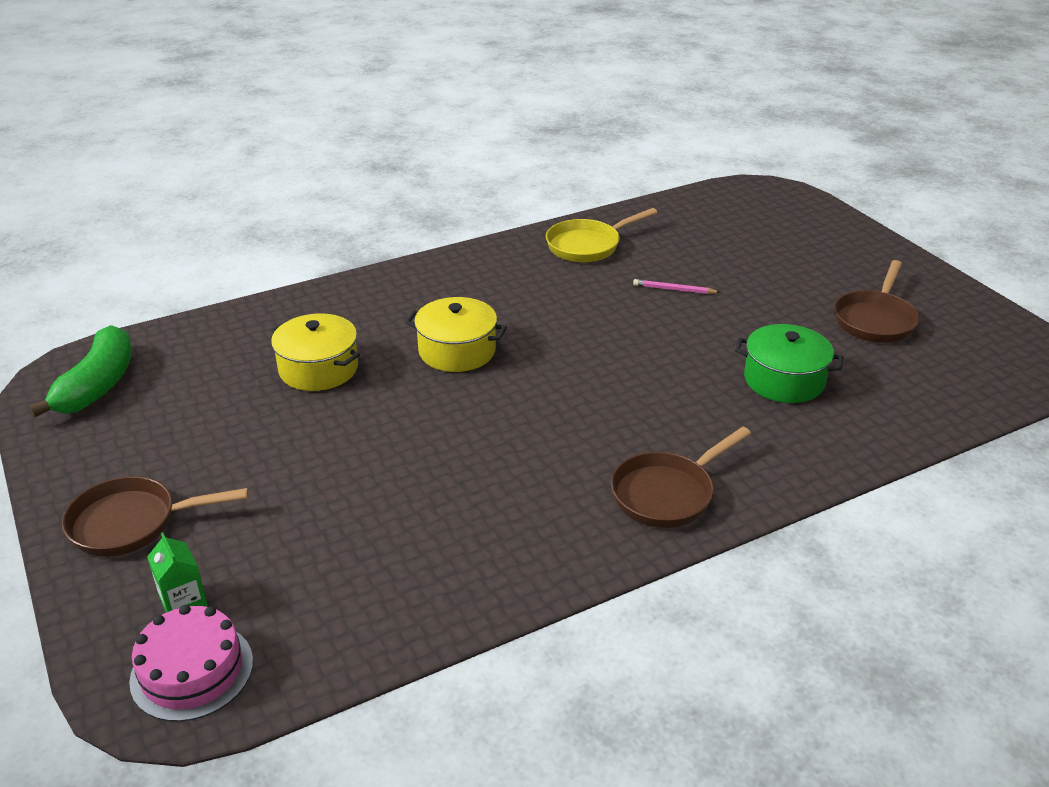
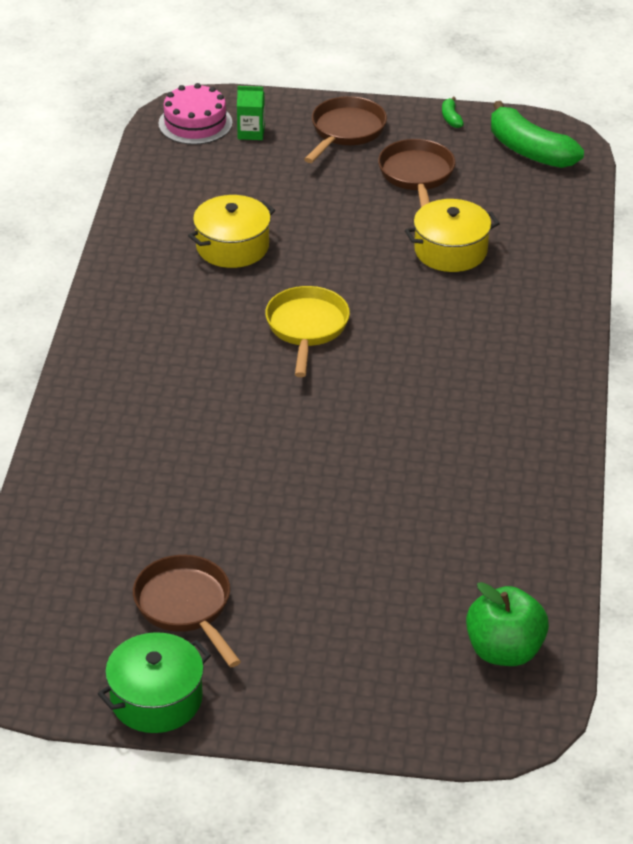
camera: 125 degrees right, 5 degrees up
(54, 458) = (451, 118): none -> green banana
(457, 351) = (405, 327): yellow pot -> yellow pot (232, 247)
(588, 245) = (515, 491): yellow pan -> yellow pan (306, 328)
(667, 493) = (125, 346): brown pan -> brown pan (417, 176)
(673, 289) = (374, 503): pink pencil -> none
(726, 208) = (504, 651): none -> green apple
(784, 380) = (172, 484): green pot -> green pot (156, 699)

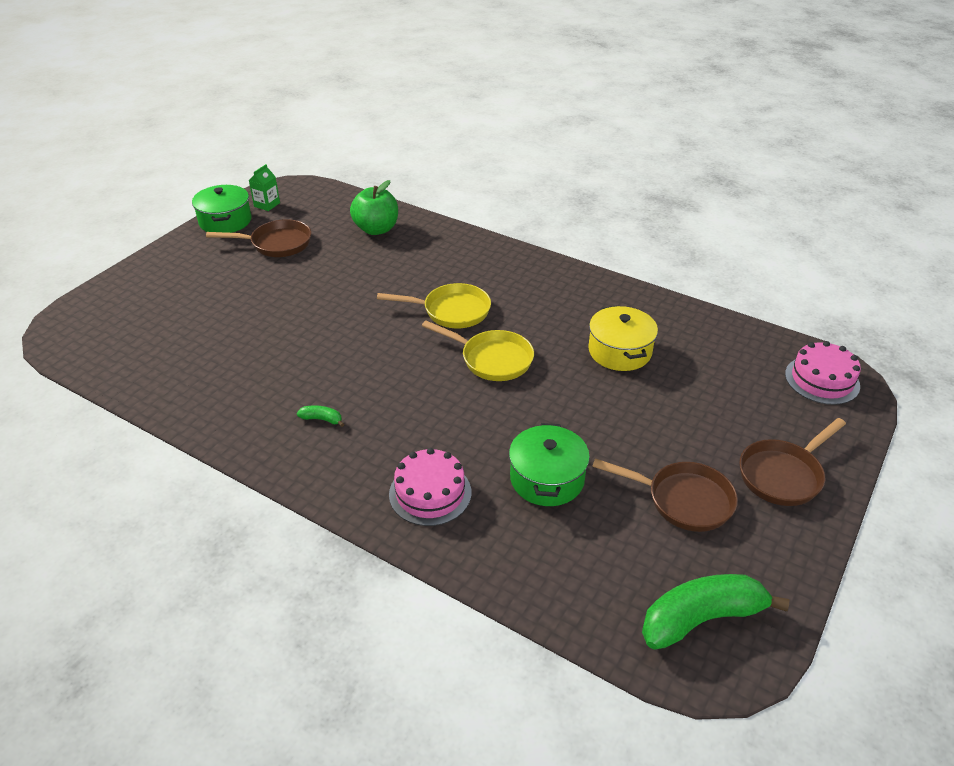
camera: 115 degrees right, 0 degrees up
(239, 384) = (451, 311): none -> yellow pan
(251, 132) = (797, 409): green carton -> green carton (267, 205)
(345, 131) = (783, 475): brown pan -> brown pan turned 90 degrees clockwise
(450, 251) = (547, 479): yellow pot -> green pot
(451, 118) = (791, 572): green banana -> green banana (322, 419)
(504, 651) = (113, 345): green apple -> green apple (376, 229)
(522, 311) = (430, 493): none -> pink cake

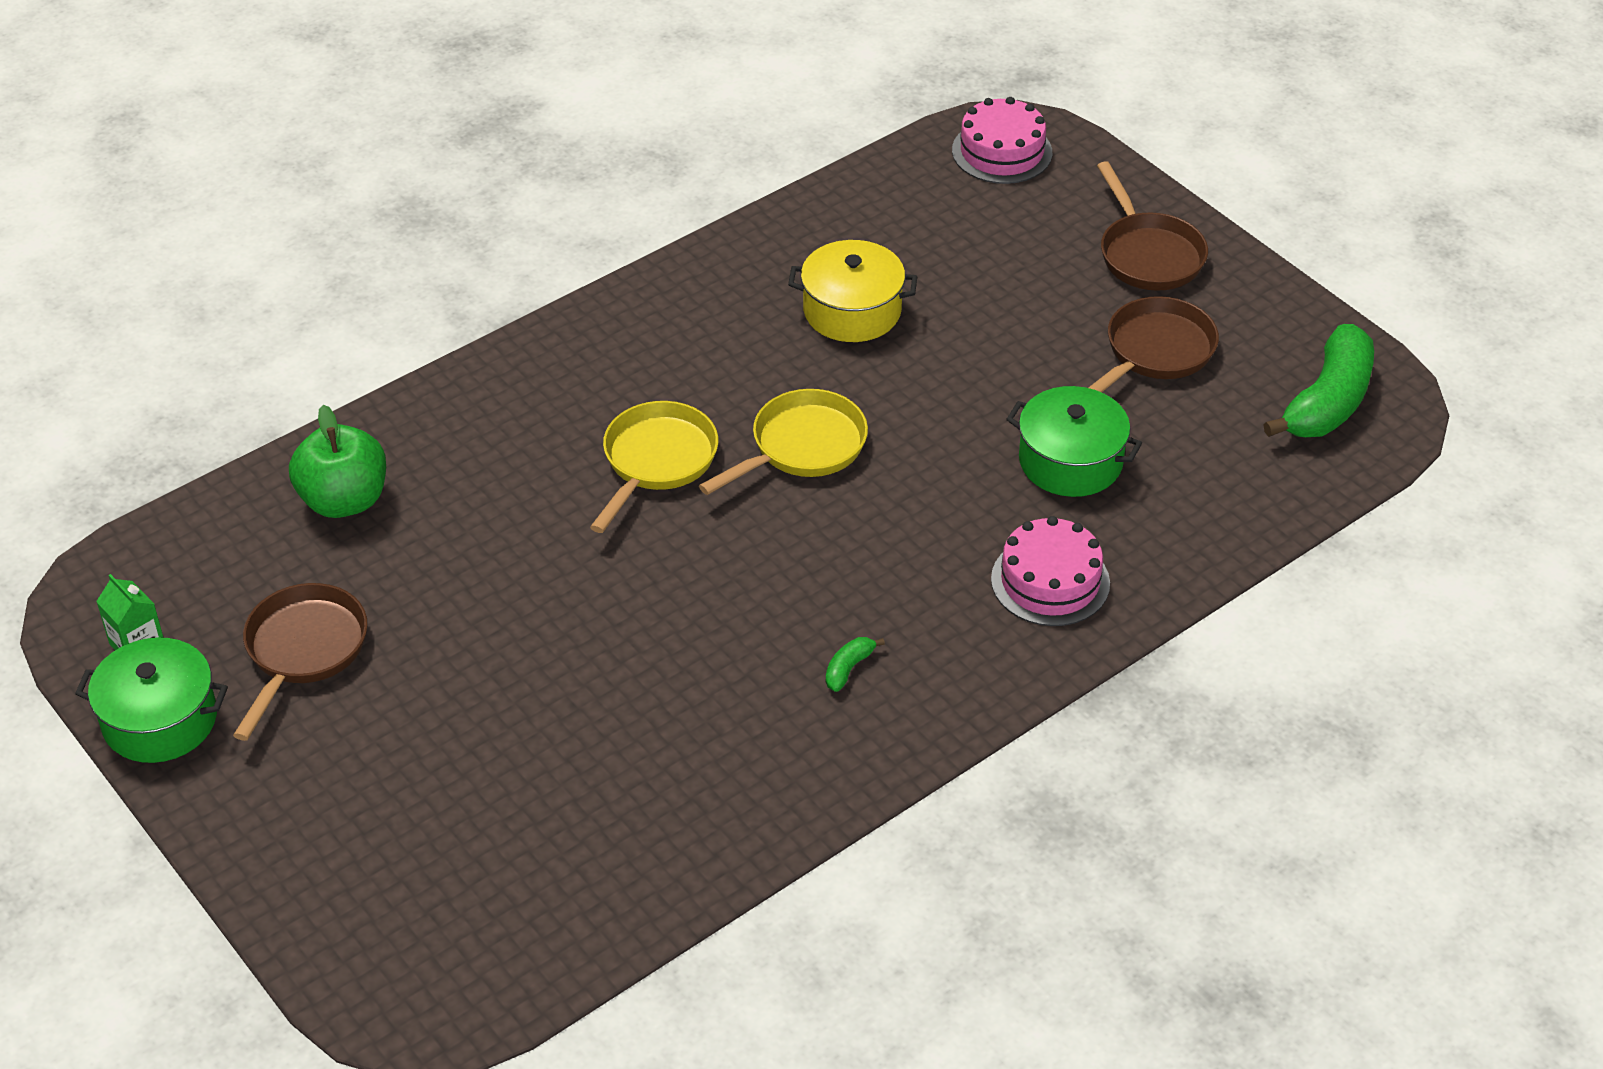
camera: 70 degrees left, 5 degrees up
(702, 619) = (1327, 402): green banana -> green banana turned 150 degrees counterclockwise

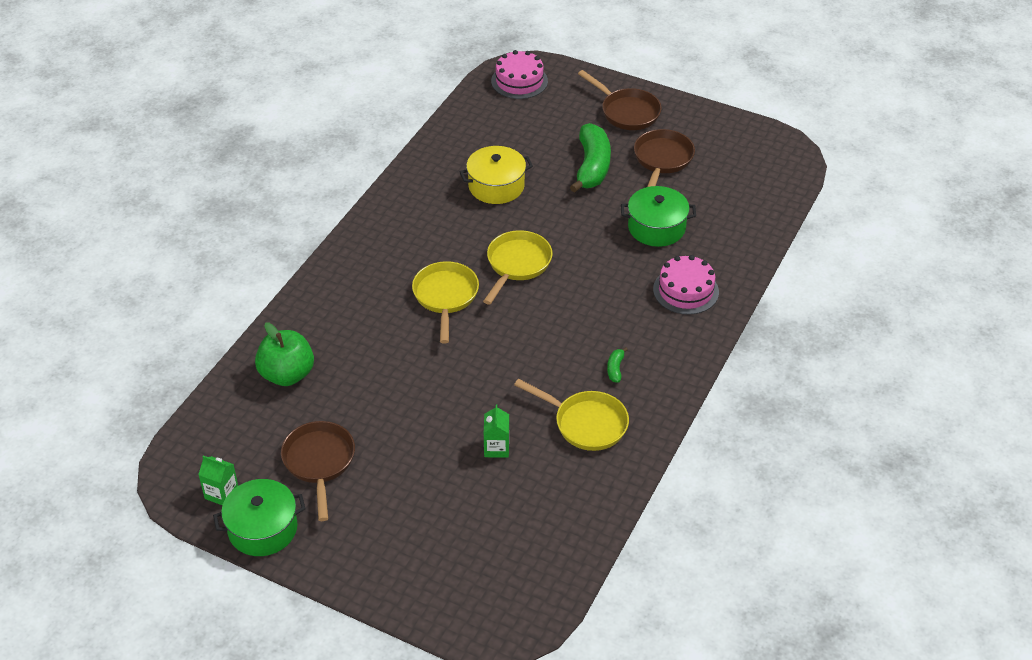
camera: 25 degrees left, 0 degrees up
(578, 726) = (496, 448): none -> green carton
(743, 739) = (586, 423): none -> yellow pan
(1327, 402) = (760, 158): green banana -> green banana (592, 167)

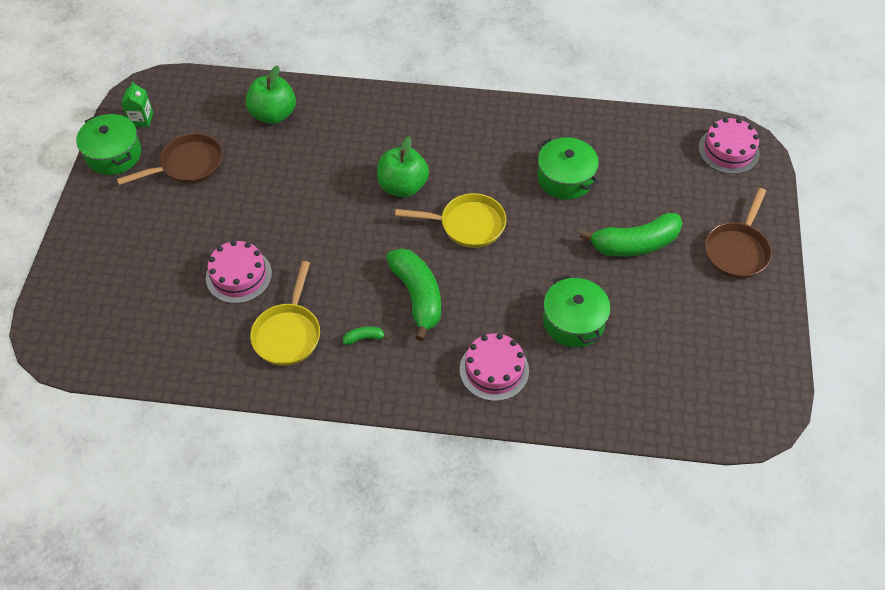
camera: 70 degrees right, 10 degrees up
(445, 297) = (403, 186): yellow pan -> green apple
(496, 186) = (565, 178): yellow pot -> green pot
(496, 448) = (239, 275): green carton -> pink cake
(584, 320) = (417, 296): none -> green banana
(662, 160) = (679, 300): brown pan -> none

